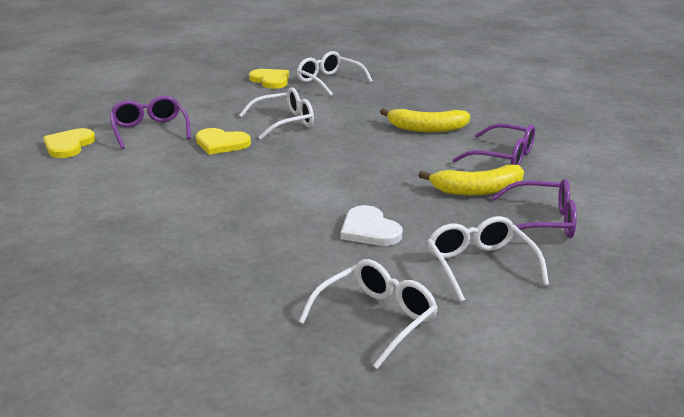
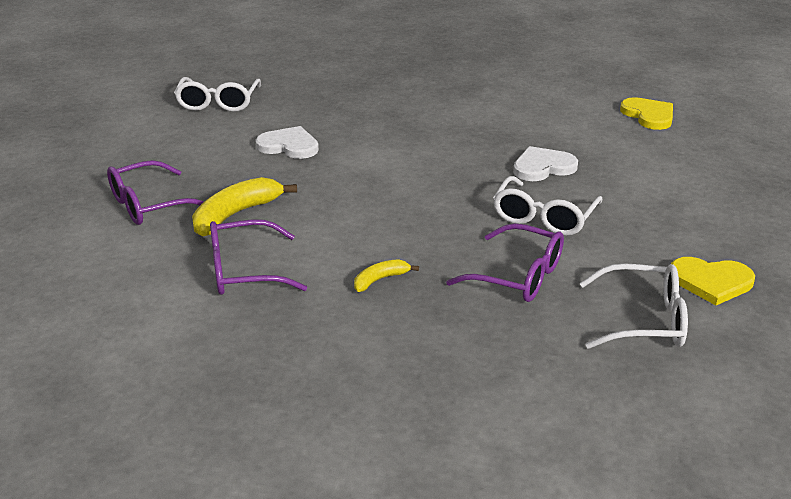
camera: 140 degrees right, 5 degrees up
(150, 130) = (633, 153): purple glasses -> purple glasses (518, 276)
(221, 143) = (543, 167): yellow heart -> white heart
(427, 128) = (380, 280): yellow banana -> yellow banana, size x0.54
(480, 265) = (178, 152): white glasses -> none

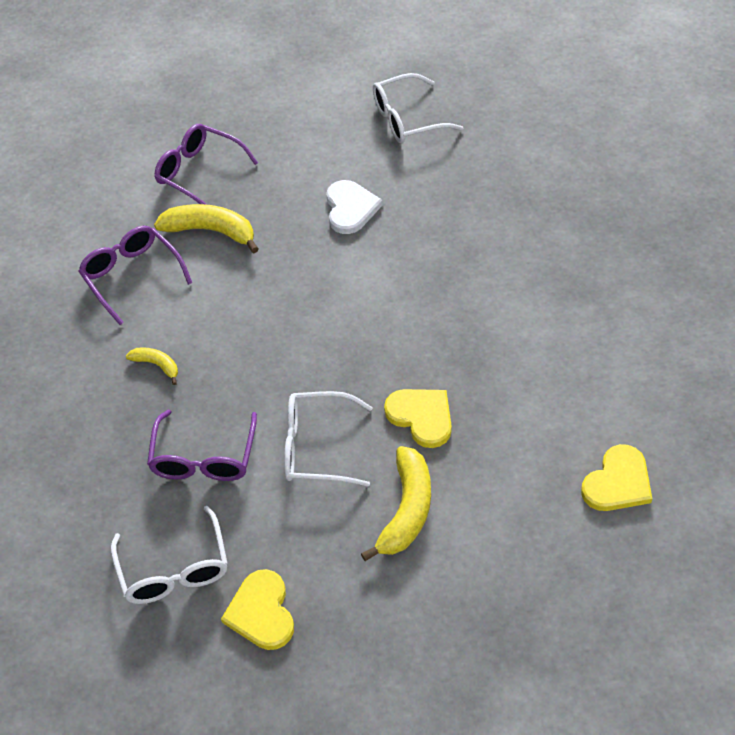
camera: 70 degrees right, 20 degrees up
(543, 167) = (421, 417): white heart -> yellow heart
(633, 193) = (406, 510): none -> yellow banana

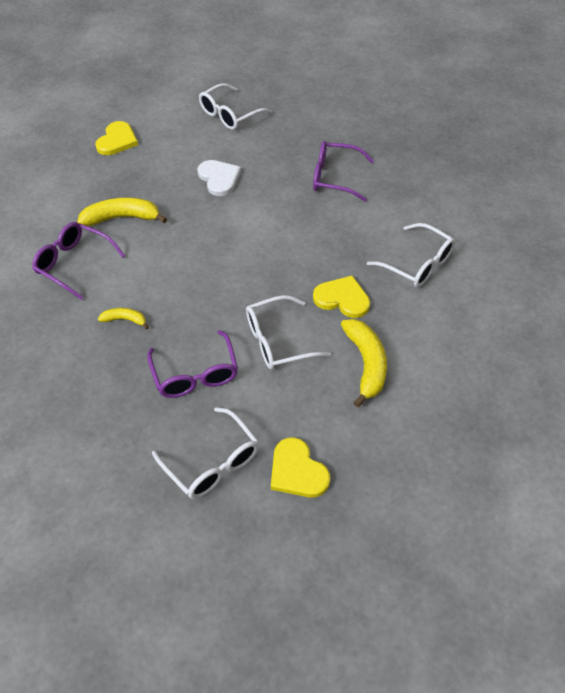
camera: 25 degrees left, 0 degrees up
(199, 172) = (93, 182): purple glasses -> purple glasses (334, 177)
(541, 399) = (418, 264): none -> white glasses
(618, 482) = (497, 301): yellow heart -> yellow heart (117, 140)

